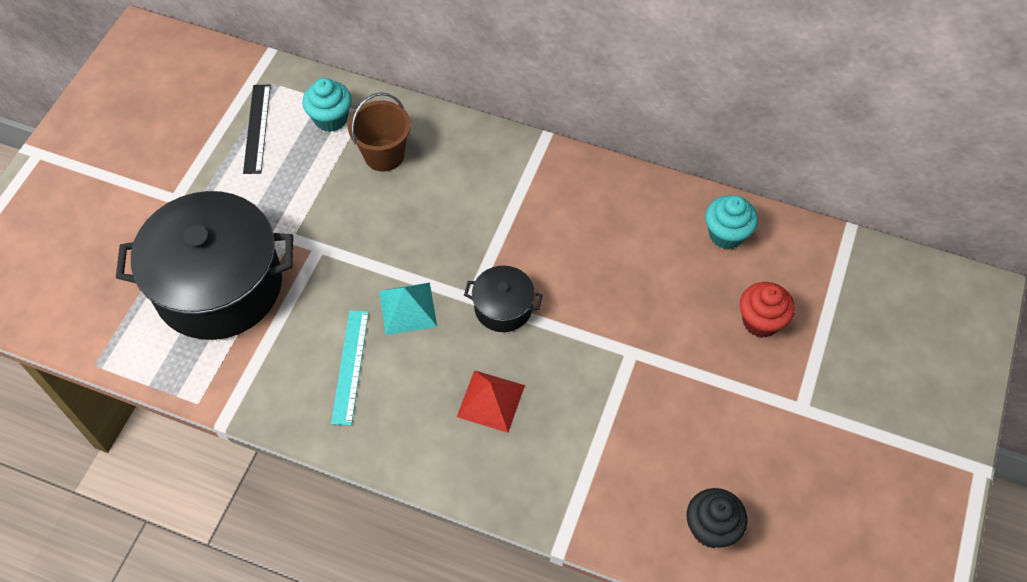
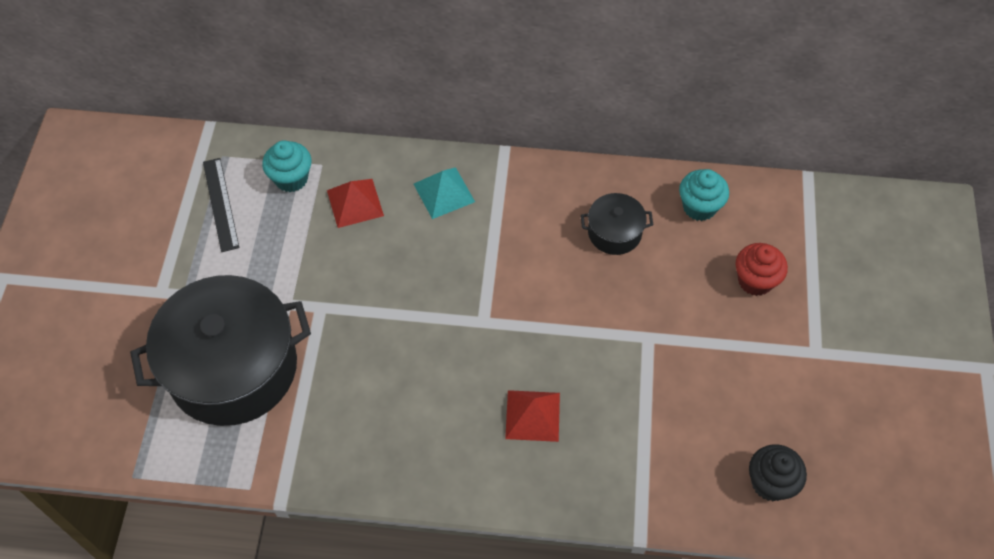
camera: 15 degrees left, 0 degrees up
(350, 366) = (388, 415): turquoise ruler -> none
(384, 155) = (355, 203): brown bucket -> red pyramid
(408, 308) = (425, 346): turquoise pyramid -> turquoise pyramid (444, 192)
(503, 307) = (516, 324): black pot -> black pot (614, 232)

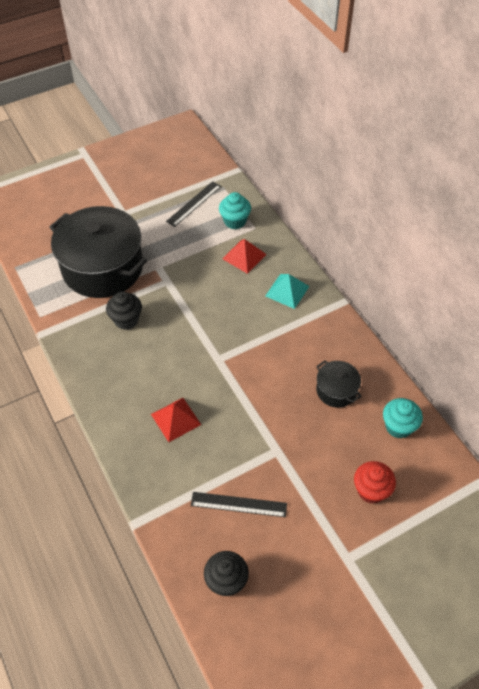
camera: 55 degrees right, 5 degrees down
(343, 387) = (126, 320): none -> black cupcake
(688, 415) = (238, 504): none -> black ruler

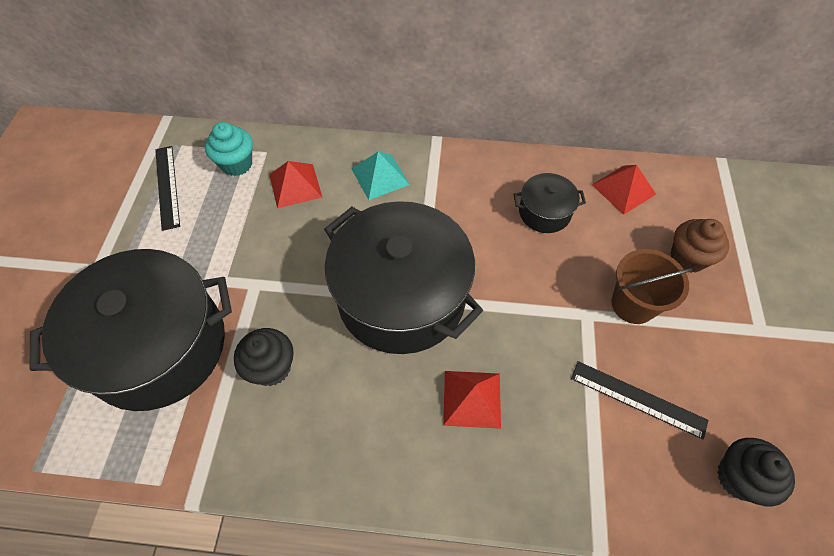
camera: 55 degrees left, 5 degrees up
(212, 351) = (401, 297): none -> black pot
(238, 504) = (638, 399): black ruler -> black ruler turned 75 degrees clockwise
(305, 473) = (633, 304): none -> brown bucket
(371, 490) = (687, 258): red cupcake -> brown cupcake
(398, 427) = (623, 189): turquoise cupcake -> red pyramid

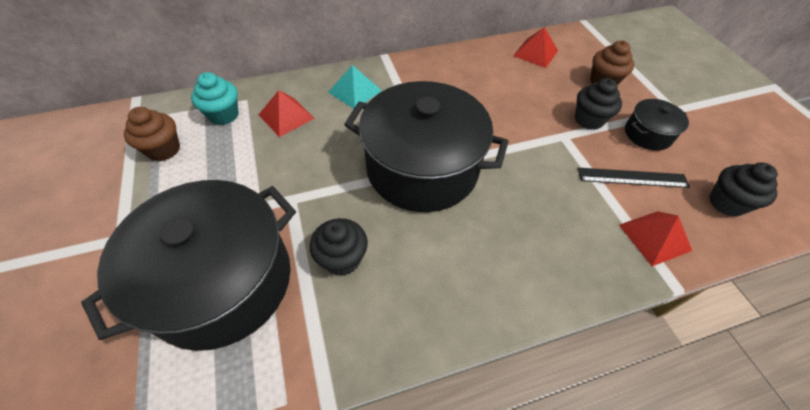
camera: 25 degrees left, 5 degrees down
(167, 186) = (164, 149): black ruler -> brown cupcake
(472, 399) = (520, 220): red pyramid -> red pyramid (654, 237)
(544, 212) = (492, 81): black pot -> black pot (647, 134)
(633, 304) = (588, 120): brown bucket -> black cupcake

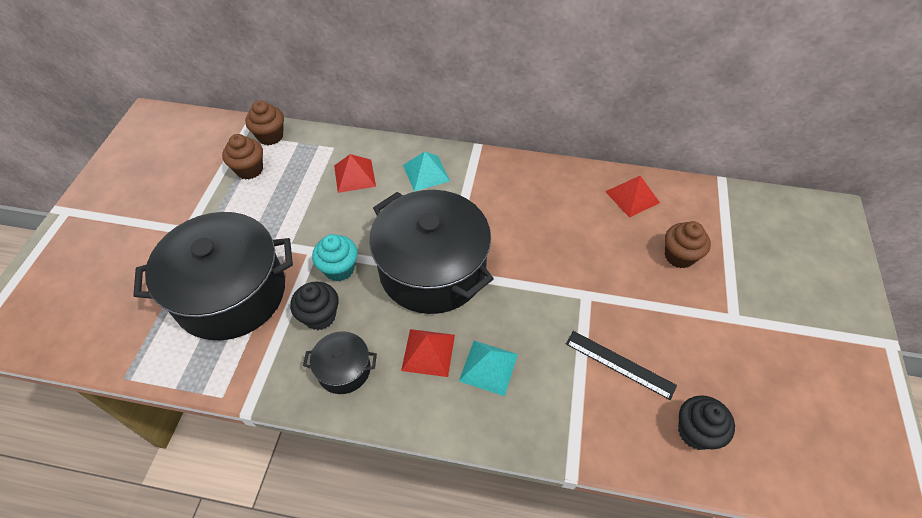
camera: 30 degrees right, 0 degrees up
(168, 111) = (270, 136): none -> brown cupcake
(224, 115) = (308, 155): turquoise cupcake -> turquoise cupcake (339, 269)
(537, 230) = (488, 367): none -> turquoise pyramid
(588, 120) = (626, 290): black cupcake -> none
(647, 134) = (677, 330): black pot -> black pot (344, 369)
(654, 237) = (590, 426): red pyramid -> red pyramid (428, 352)

